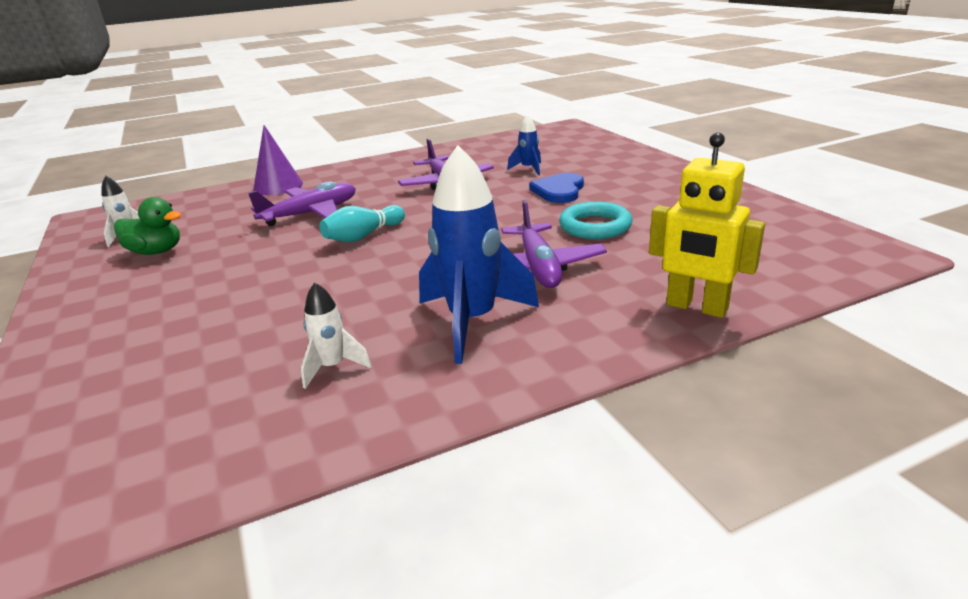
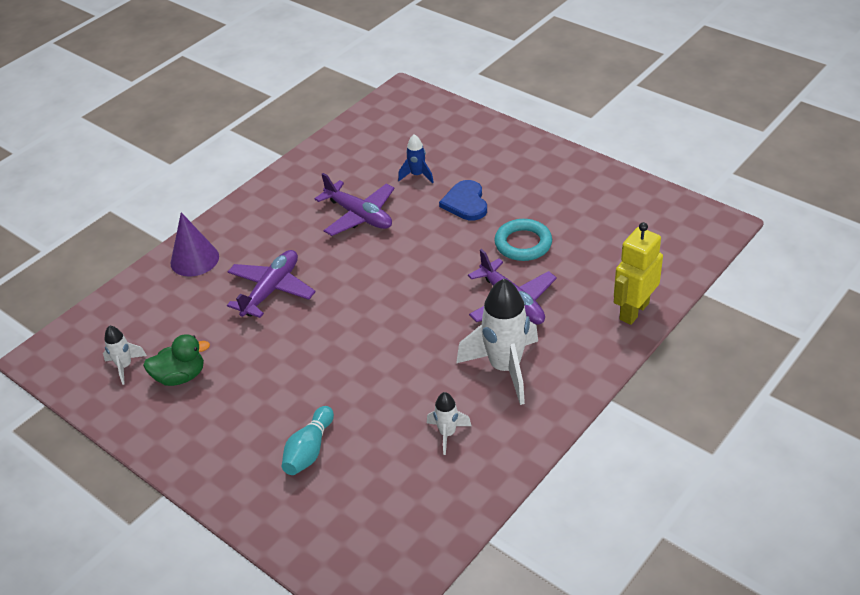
camera: 25 degrees left, 15 degrees up
(363, 236) = (348, 305): turquoise bowling pin -> turquoise bowling pin (309, 450)
(472, 322) = (505, 368): blue rocket -> white rocket
(696, 307) = (633, 311): yellow robot -> yellow robot turned 120 degrees clockwise

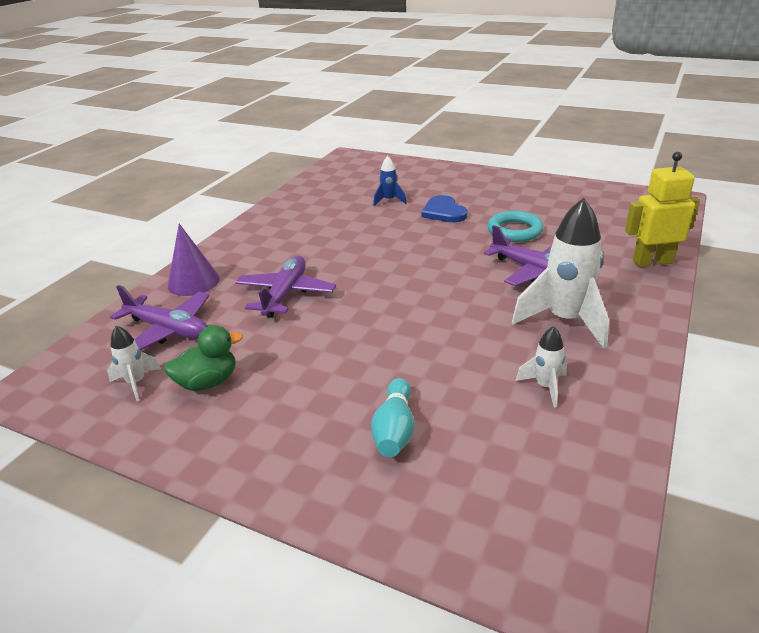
camera: 15 degrees left, 10 degrees down
(359, 215) = (349, 231): purple plane -> purple plane (168, 330)
(633, 311) = (652, 262): yellow robot -> yellow robot turned 60 degrees clockwise

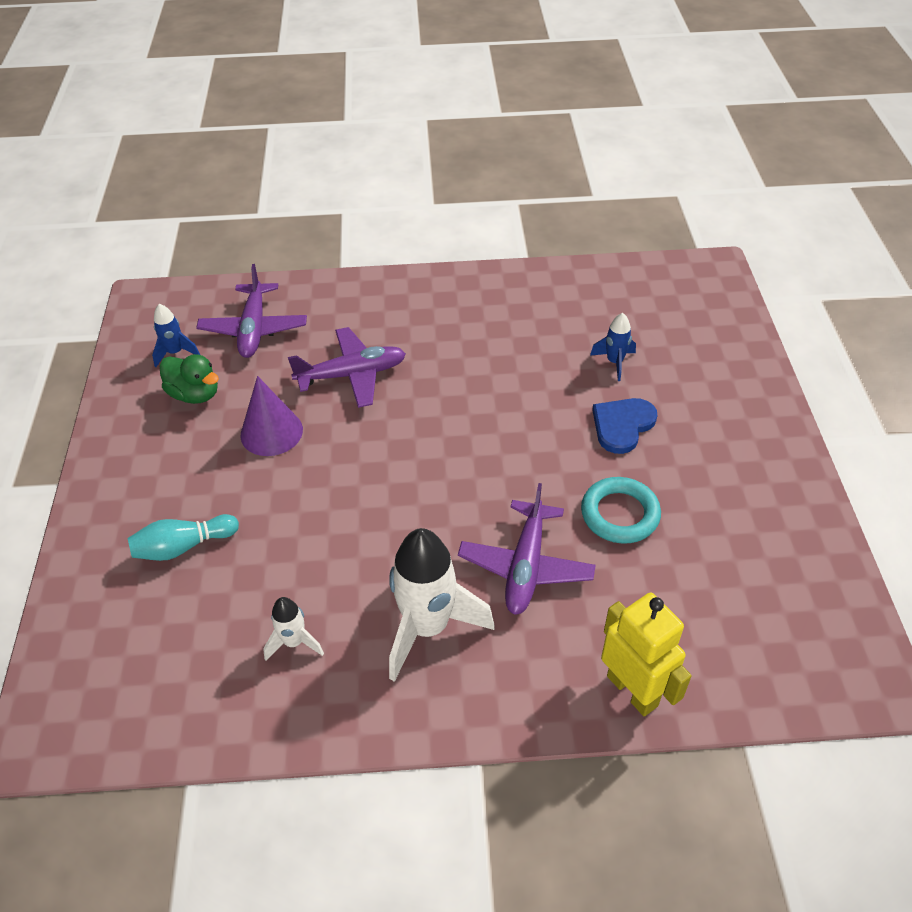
camera: 60 degrees right, 15 degrees up
(136, 383) = (175, 353): white rocket -> blue rocket
(193, 282) = (337, 301): purple cone -> purple cone (271, 432)

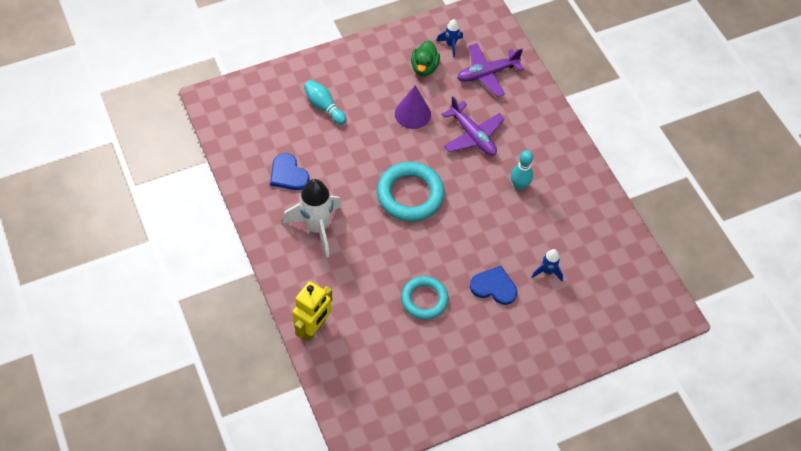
camera: 65 degrees right, 10 degrees up
(294, 642) = (288, 174): white rocket -> blue heart
(420, 478) = (410, 195): none -> turquoise ring
(463, 350) = (519, 185): none -> turquoise bowling pin
(526, 566) = (370, 261): purple plane -> none

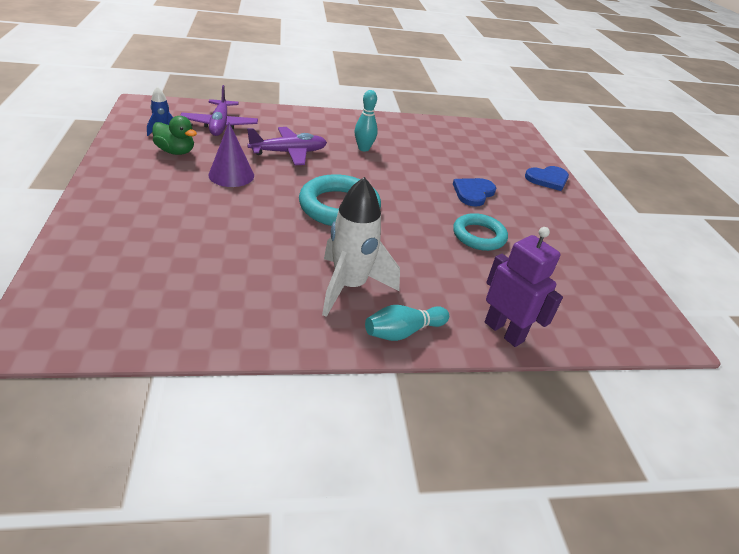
camera: 75 degrees left, 20 degrees down
(288, 174) = (247, 289): blue heart -> blue heart (548, 179)
(313, 328) = (504, 331): yellow robot -> purple robot
(324, 106) = (161, 229): turquoise bowling pin -> turquoise bowling pin (403, 332)
(547, 271) = (463, 163): blue rocket -> none

